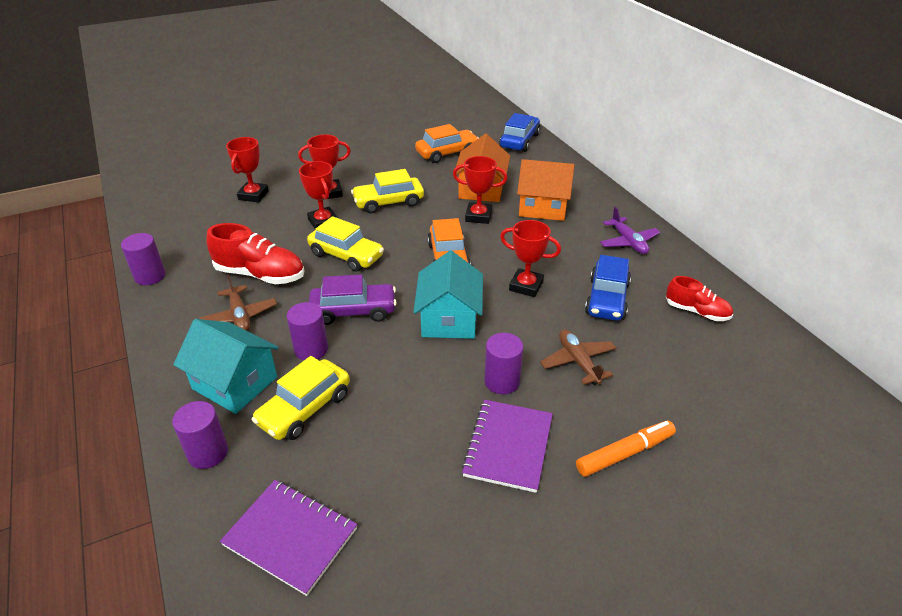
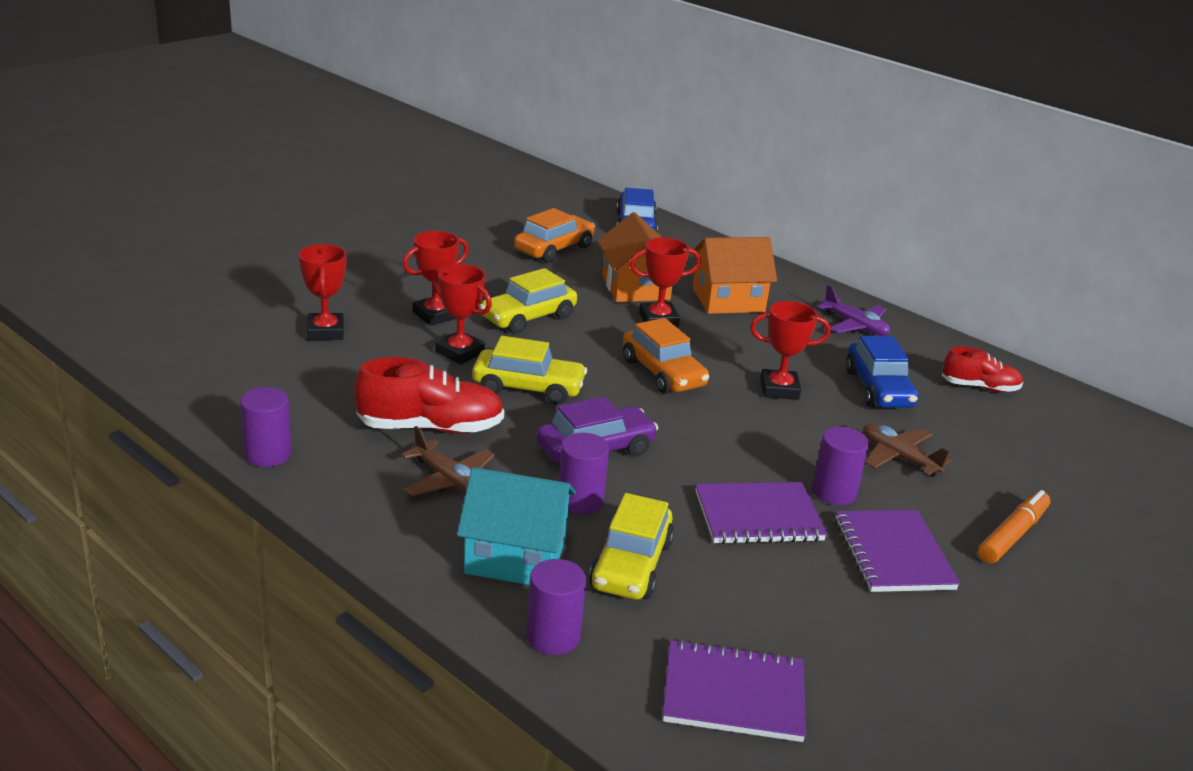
camera: 25 degrees left, 10 degrees down
(427, 389) = (758, 516): none -> purple notebook
(449, 319) = (720, 439): turquoise house -> none

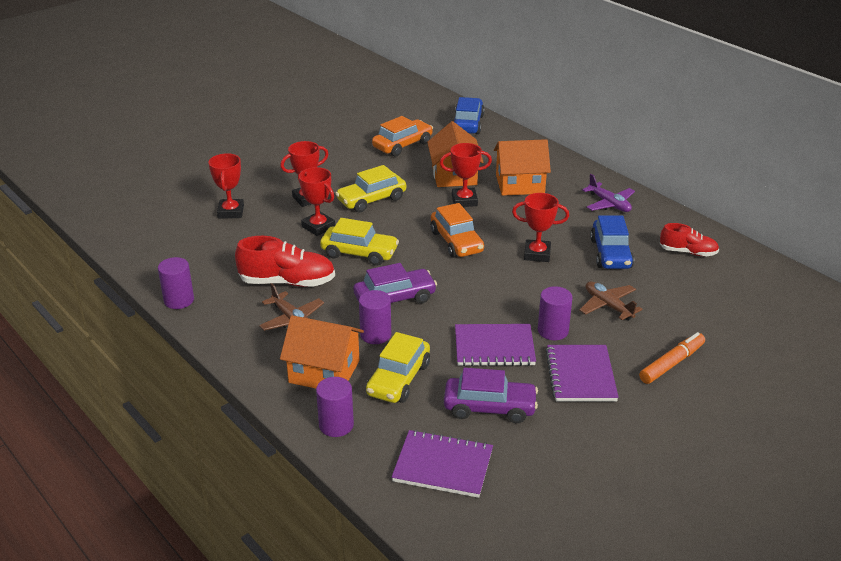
camera: 10 degrees right, 5 degrees up
(515, 556) = (324, 371): turquoise house -> orange house
(777, 603) = (489, 407): none -> purple car

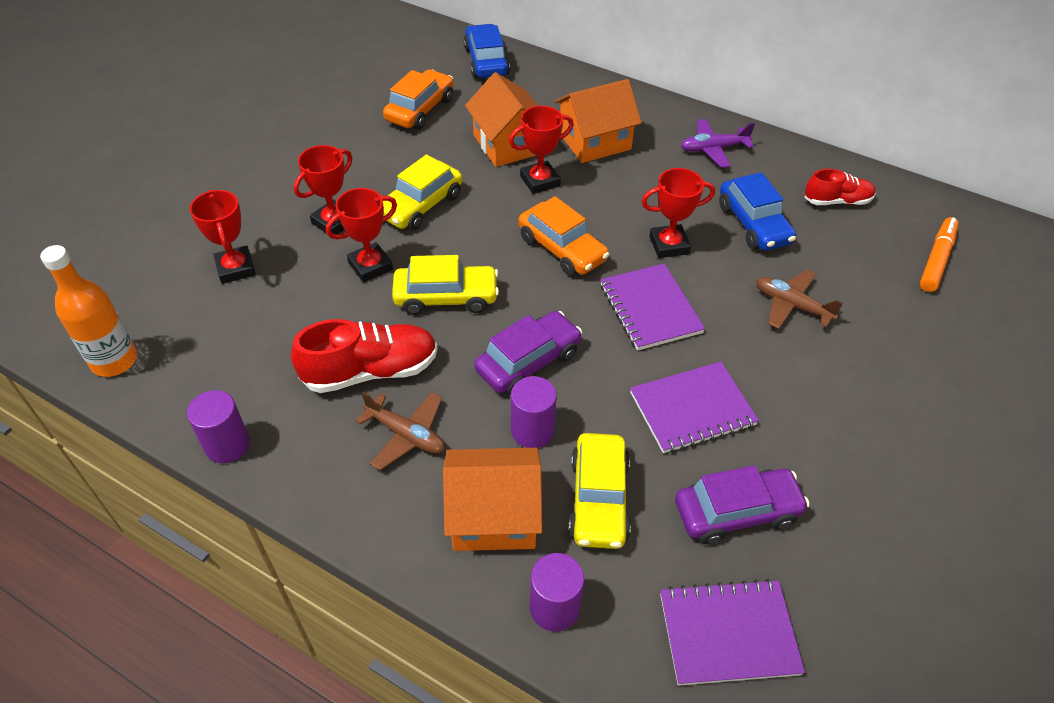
camera: 20 degrees left, 15 degrees up
(133, 245) = (114, 361): none -> orange bottle
(318, 227) = (370, 266): red trophy -> red trophy turned 60 degrees counterclockwise
(553, 331) = (748, 362): purple cylinder -> none
(580, 375) = (817, 425): purple notebook -> purple notebook (650, 309)
(609, 204) = (713, 149): purple plane -> purple plane turned 135 degrees clockwise
(672, 363) = (909, 376): orange marker -> orange marker (936, 260)

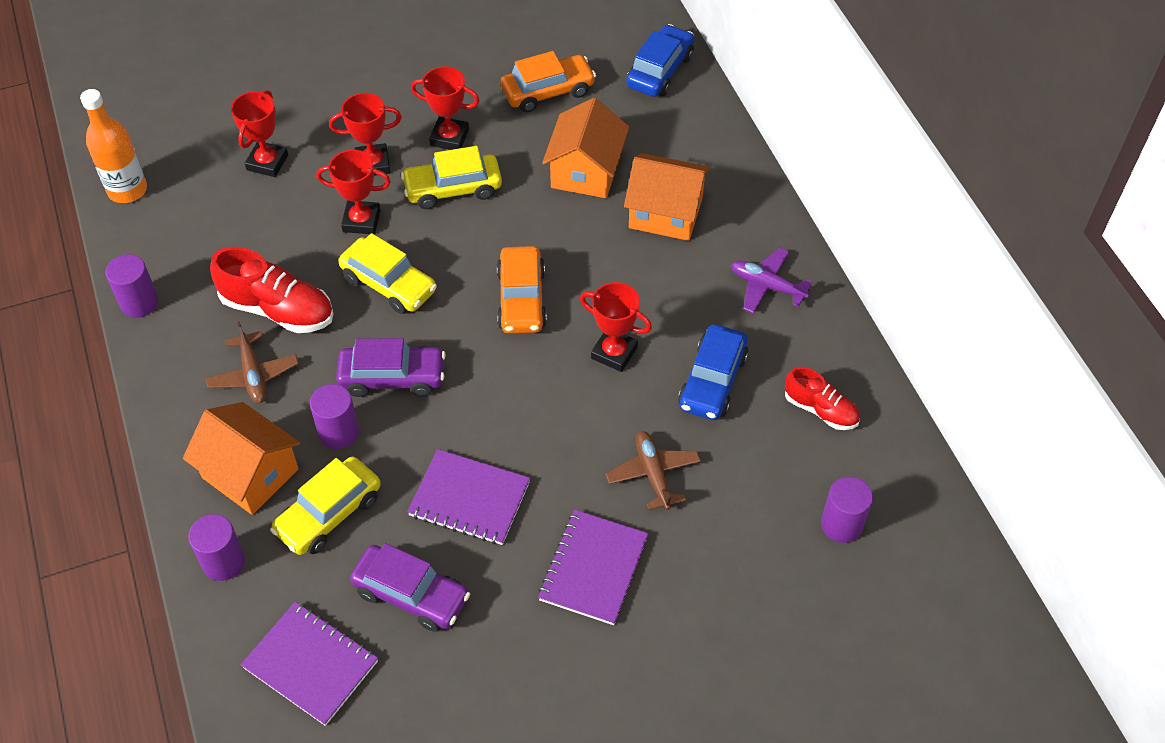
camera: 40 degrees right, 5 degrees up
(540, 181) = (573, 224): red trophy -> red trophy (449, 137)
(650, 309) = (532, 397): purple notebook -> purple notebook (593, 568)
(936, 260) = (841, 524): orange marker -> purple cylinder

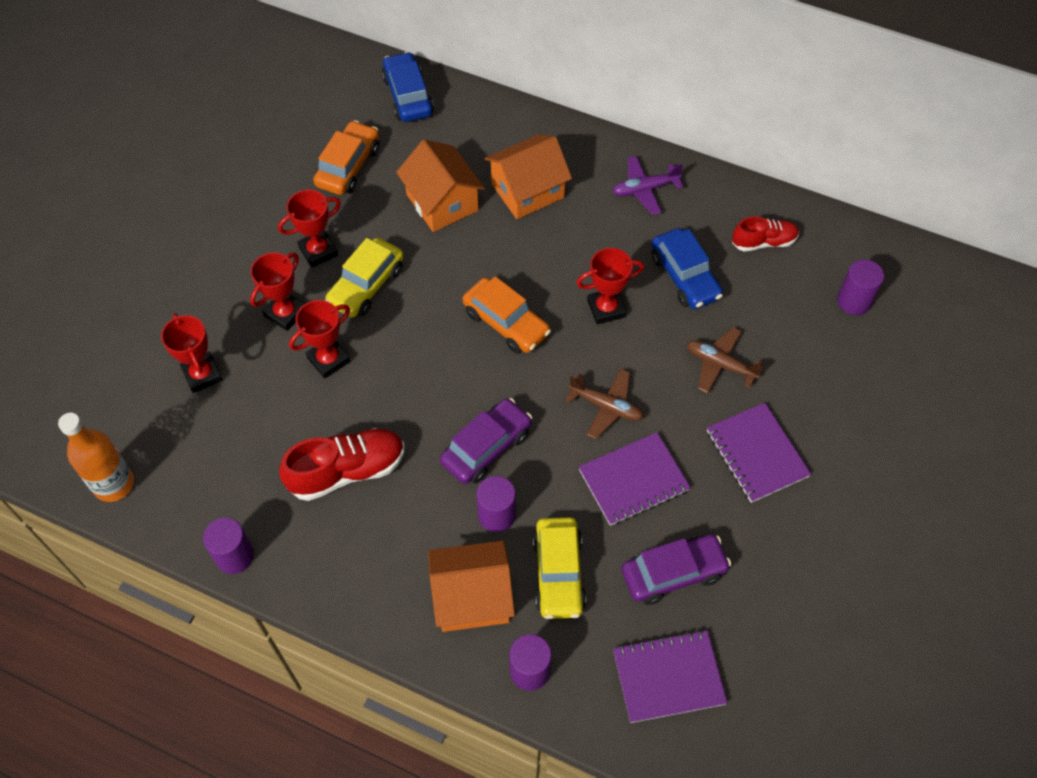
camera: 45 degrees left, 5 degrees up
(253, 375) = (388, 530): brown plane -> brown plane (606, 407)
(389, 284) = (404, 387): yellow car -> none

